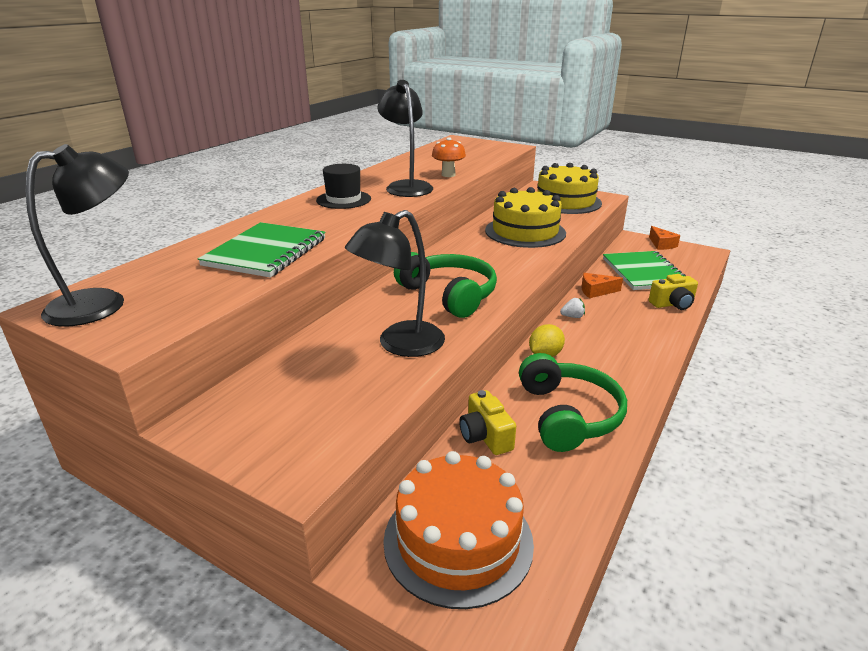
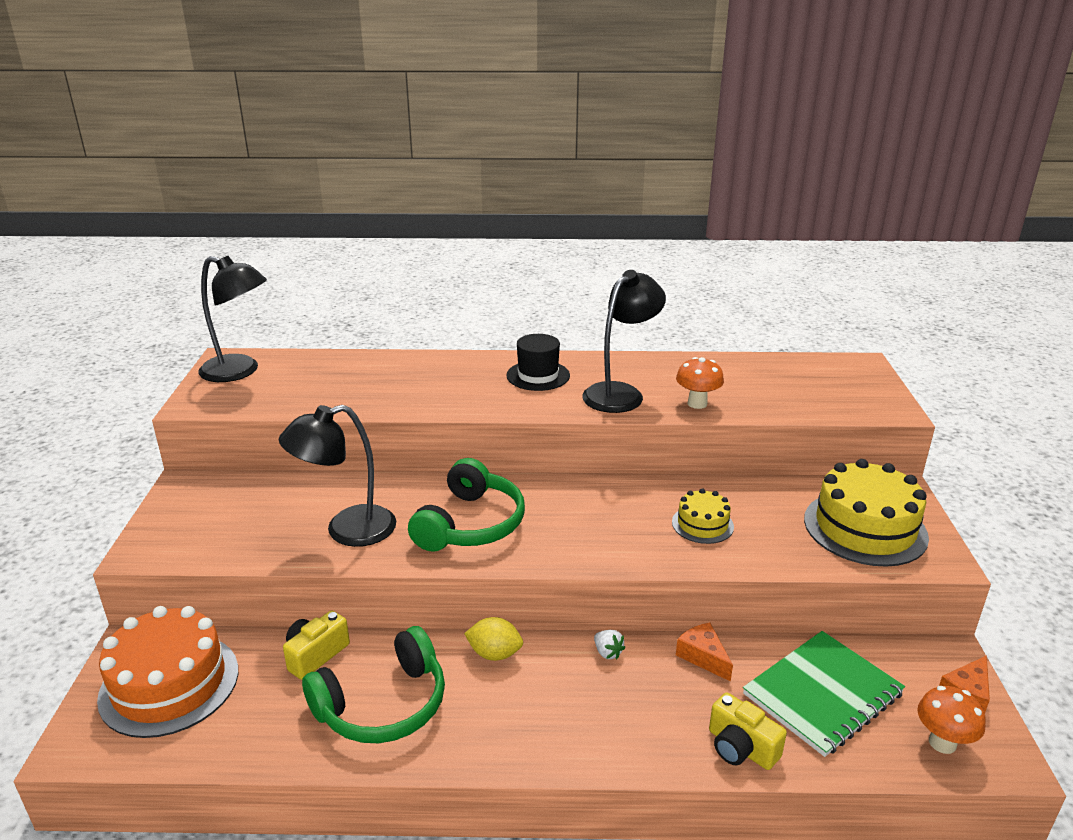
camera: 60 degrees right, 0 degrees up
(266, 252) = (373, 390): green notebook -> none
(400, 345) = (347, 530): black lamp -> black lamp turned 45 degrees counterclockwise
(525, 232) = (702, 524): yellow cake -> yellow cake, size x0.52
(690, 260) = (942, 743): none -> orange mushroom

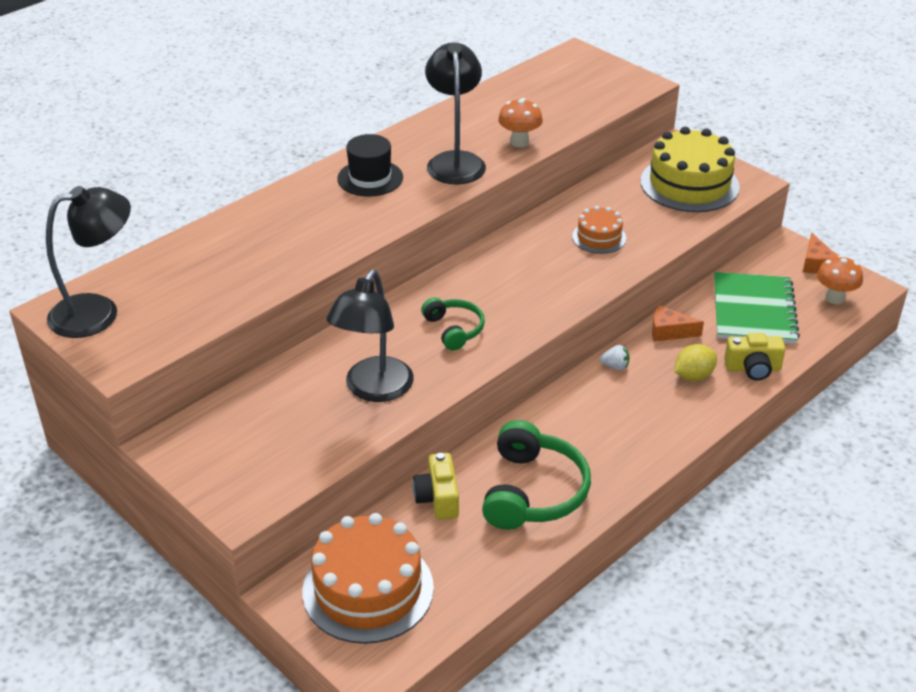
camera: 45 degrees left, 10 degrees up
(470, 524) = (454, 329): green headphones -> green headphones, size x0.58
(494, 654) = (551, 414): yellow lemon -> yellow lemon (693, 376)
(702, 524) = (599, 237): yellow cake -> orange cake

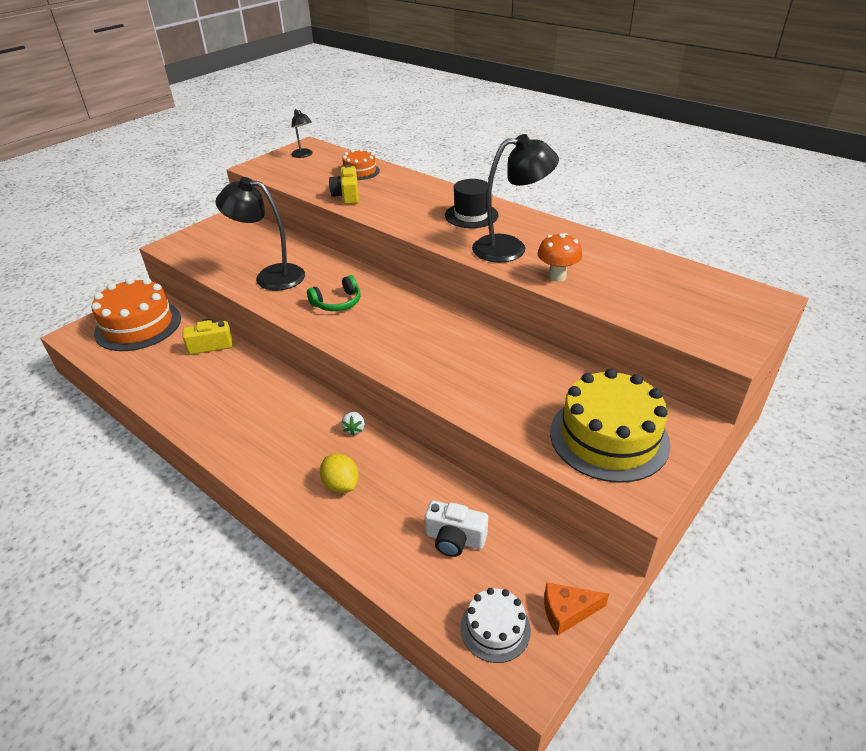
camera: 85 degrees right, 0 degrees up
(98, 312) = (304, 155): black lamp -> black lamp, size x0.52
(533, 491) = (207, 389): green headphones -> none
(599, 237) = (482, 372): orange cake -> orange cake (360, 171)
(669, 332) = (408, 466): orange cheese -> none
(753, 368) = (353, 534): yellow camera -> yellow camera (347, 196)
(754, 310) = (454, 539): green notebook -> white camera
(834, 298) = (495, 628): orange mushroom -> white cake

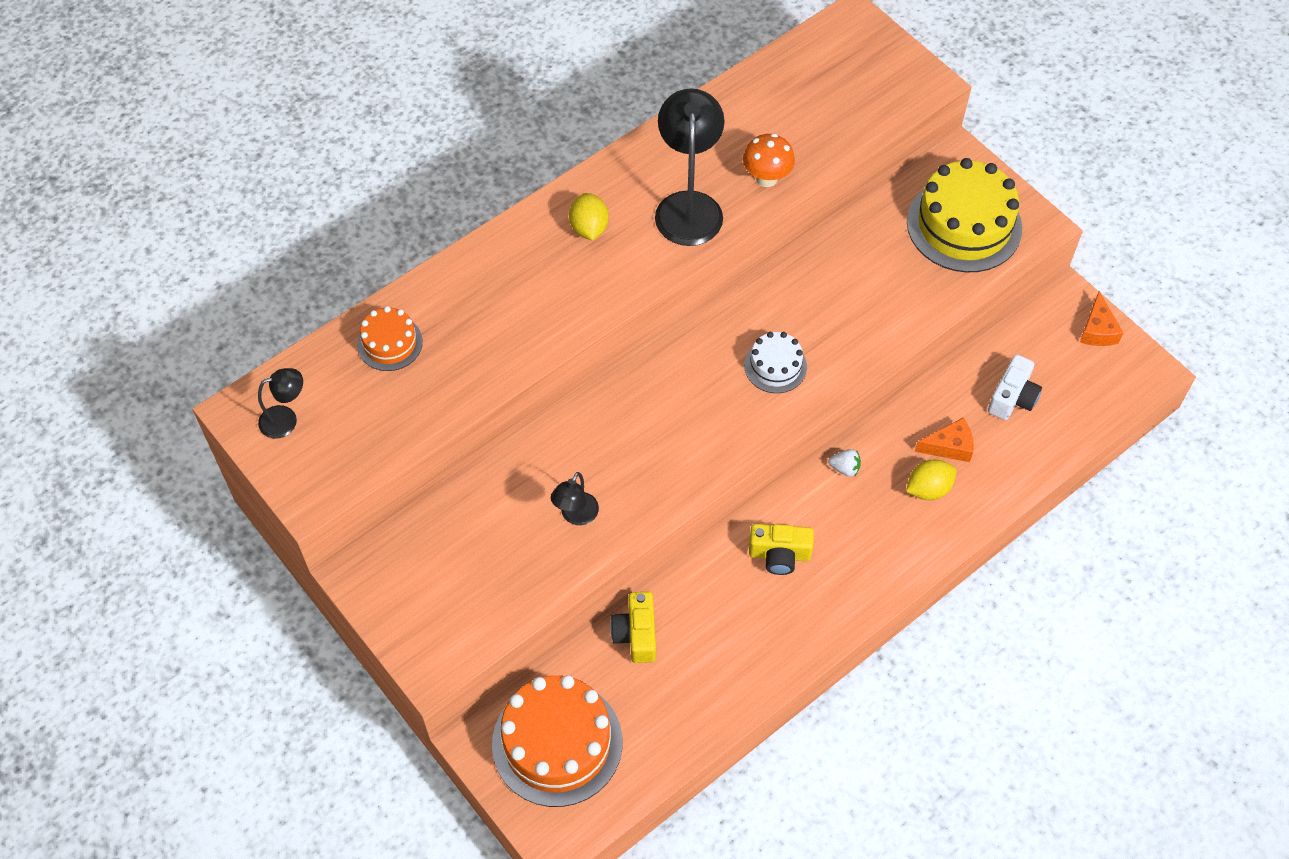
camera: 80 degrees left, 20 degrees up
(270, 276) = (576, 516): black lamp -> black lamp, size x0.52
(337, 303) = (668, 435): green headphones -> none
(347, 196) = (475, 368): yellow camera -> yellow camera (779, 555)
(388, 495) = (949, 446): none -> orange cheese
(471, 215) = (589, 228): black hat -> yellow lemon
(495, 628) = (1108, 385): white cake -> white cake (775, 366)

